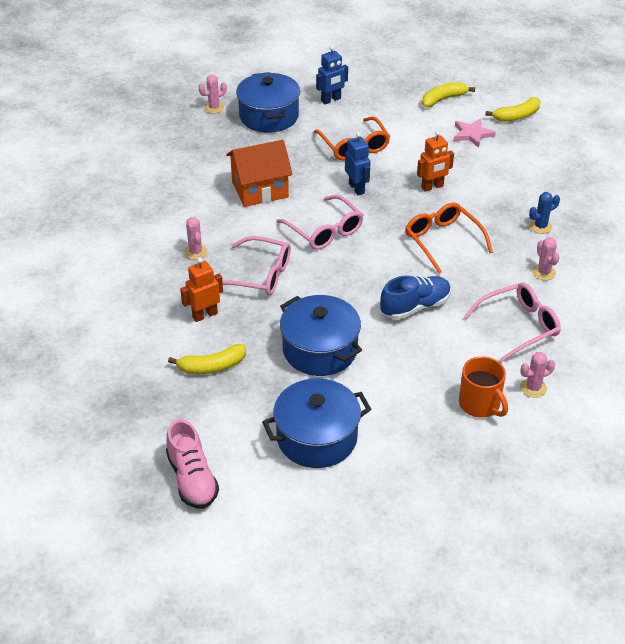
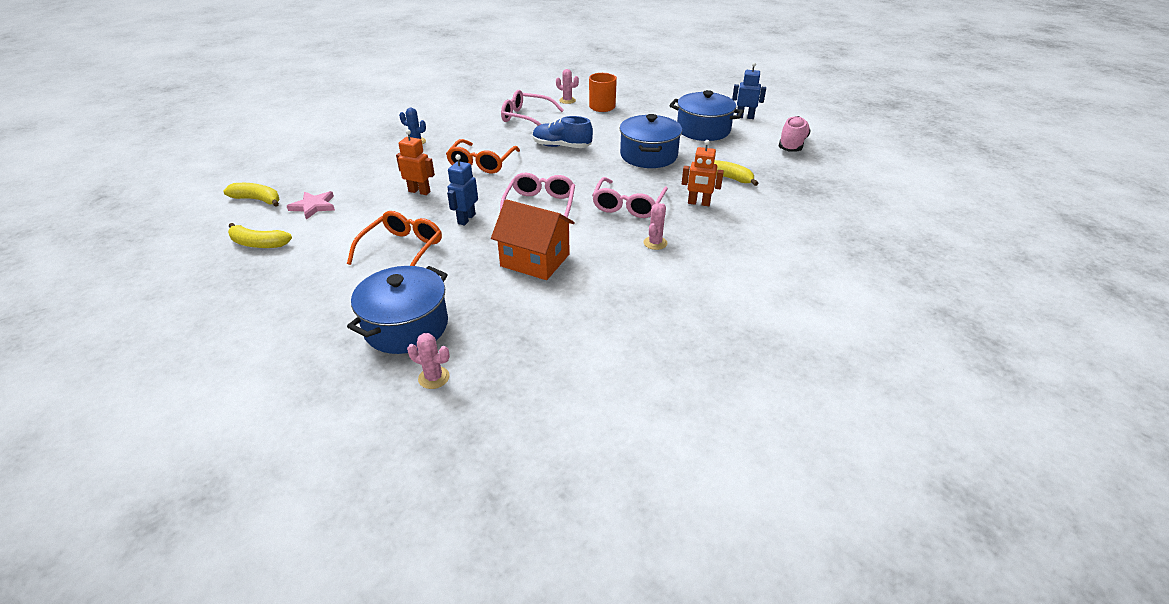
camera: 135 degrees left, 5 degrees down
(259, 275) = (628, 205): pink glasses -> pink glasses turned 135 degrees counterclockwise
(331, 100) = (326, 305): blue robot -> blue robot (745, 117)
(543, 272) = (465, 126): pink cactus -> none

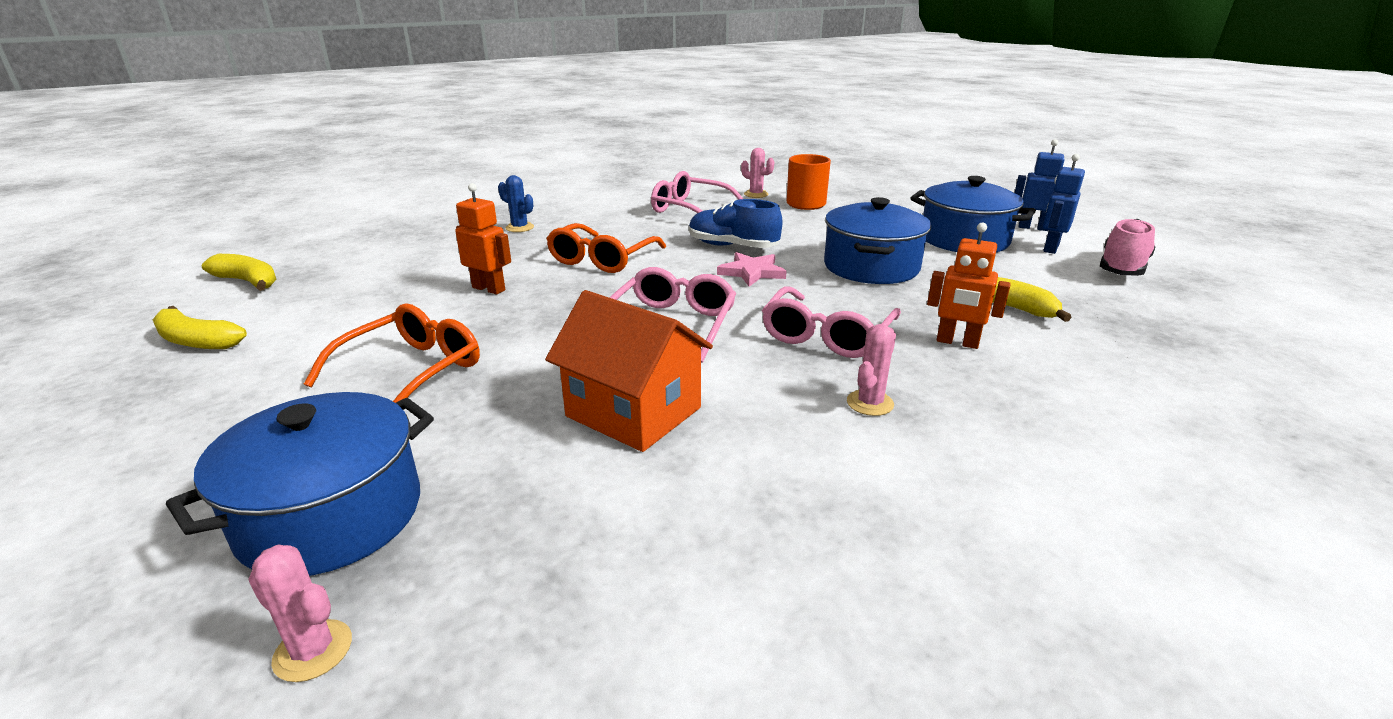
camera: 10 degrees right, 10 degrees down
(313, 206) = (320, 296): pink star -> pink star (752, 272)
(466, 219) = (542, 333): blue robot -> blue robot (1050, 248)

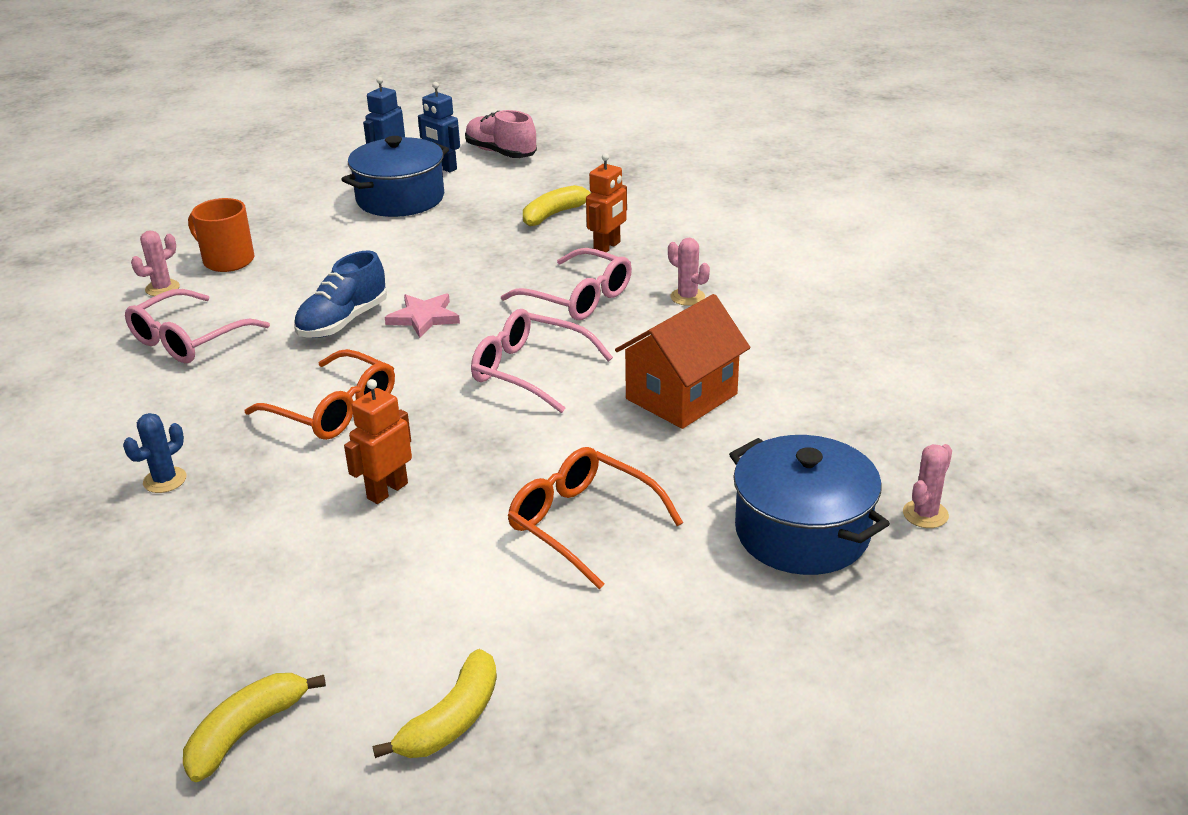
camera: 80 degrees left, 5 degrees up
(871, 267) = (443, 255): blue pot -> none

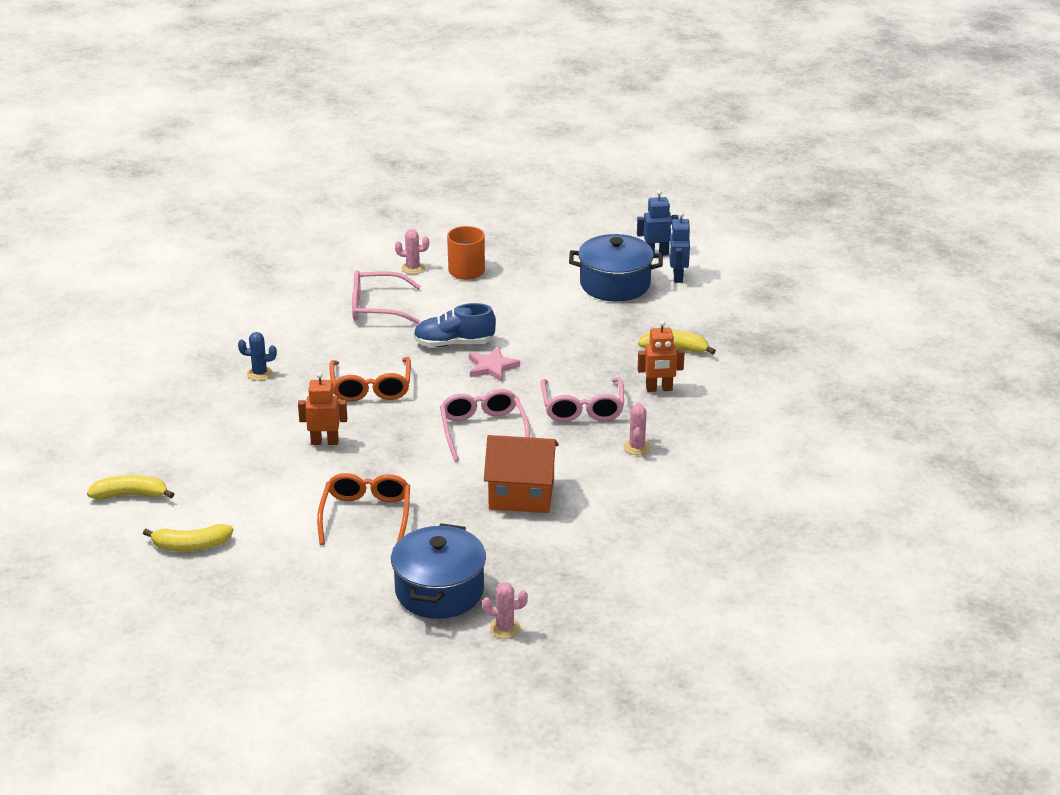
camera: 50 degrees right, 0 degrees up
(501, 153) = (729, 286): pink shoe -> none

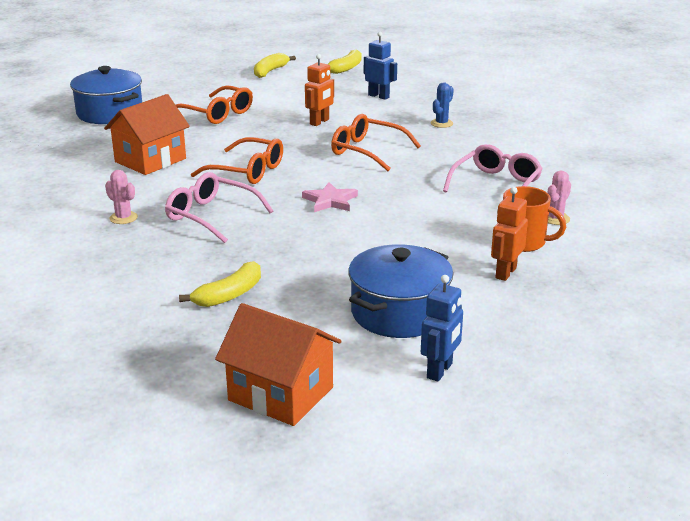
camera: 125 degrees right, 5 degrees down
(454, 343) = (390, 197): blue shoe -> none
(483, 430) = (247, 171): pink glasses -> orange glasses
(505, 628) = (44, 119): pink cactus -> none
(659, 389) = (181, 259): orange robot -> orange robot (505, 273)
(677, 276) = (367, 361): blue robot -> blue robot (379, 96)
(741, 290) = (281, 394): none -> orange house

